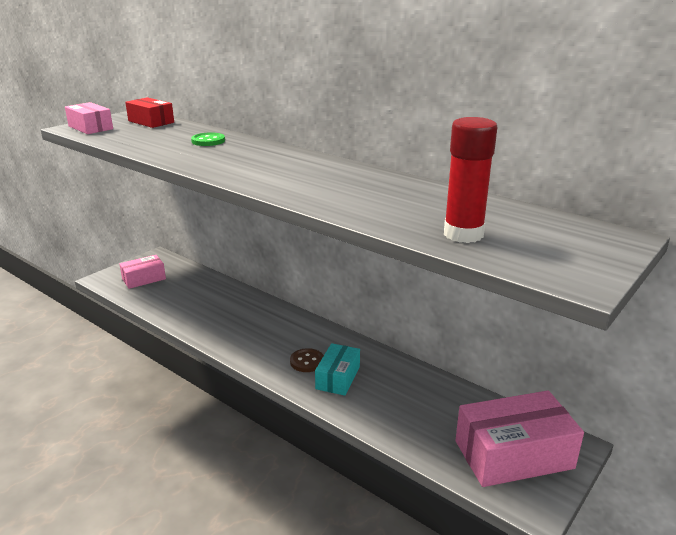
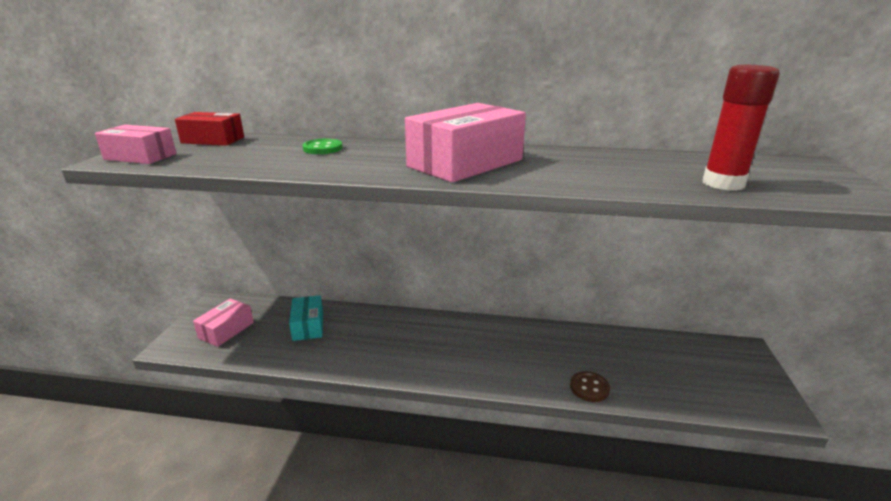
camera: 30 degrees left, 0 degrees up
(307, 361) = (488, 358): brown button -> brown button (589, 388)
(338, 378) = (530, 363): turquoise box -> turquoise box (308, 326)
(513, 454) = (722, 374): pink box -> pink box (465, 163)

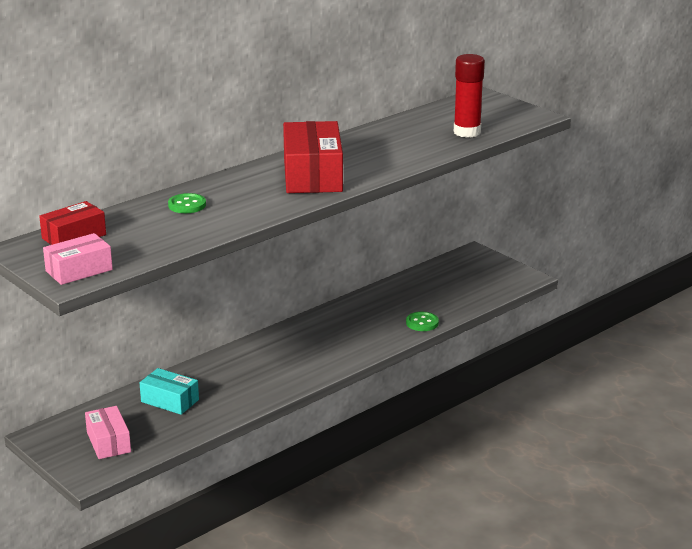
camera: 50 degrees left, 0 degrees up
(465, 163) = (312, 175): pink box -> red box
(589, 388) = (422, 323): brown button -> green button

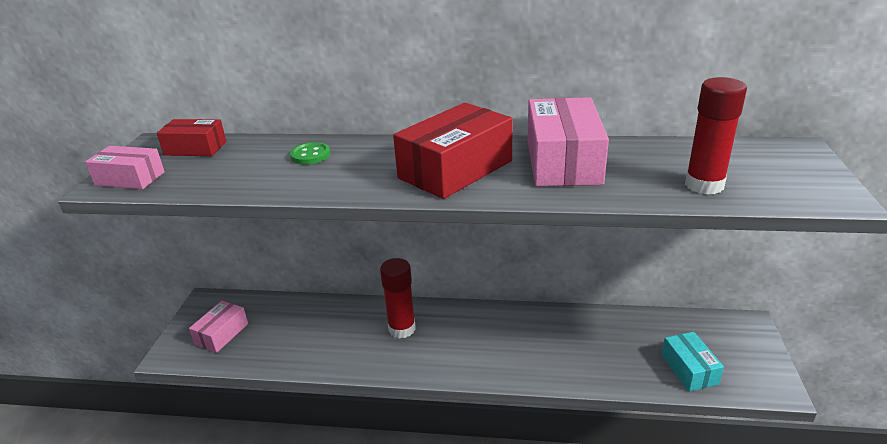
camera: 50 degrees right, 5 degrees up
(170, 401) = (304, 324): turquoise box -> turquoise box (689, 369)
(255, 364) = (402, 329): none -> red glue stick
(368, 147) = (563, 161): none -> pink box
(422, 323) = (590, 375): green button -> none

